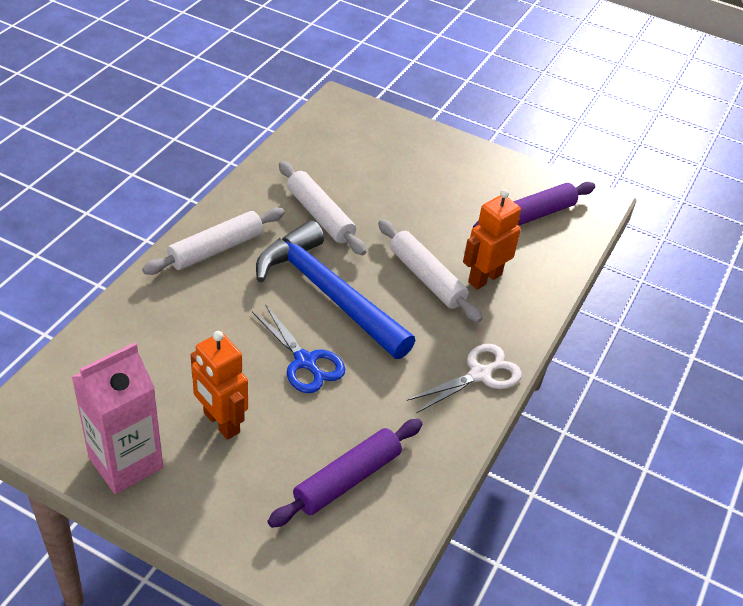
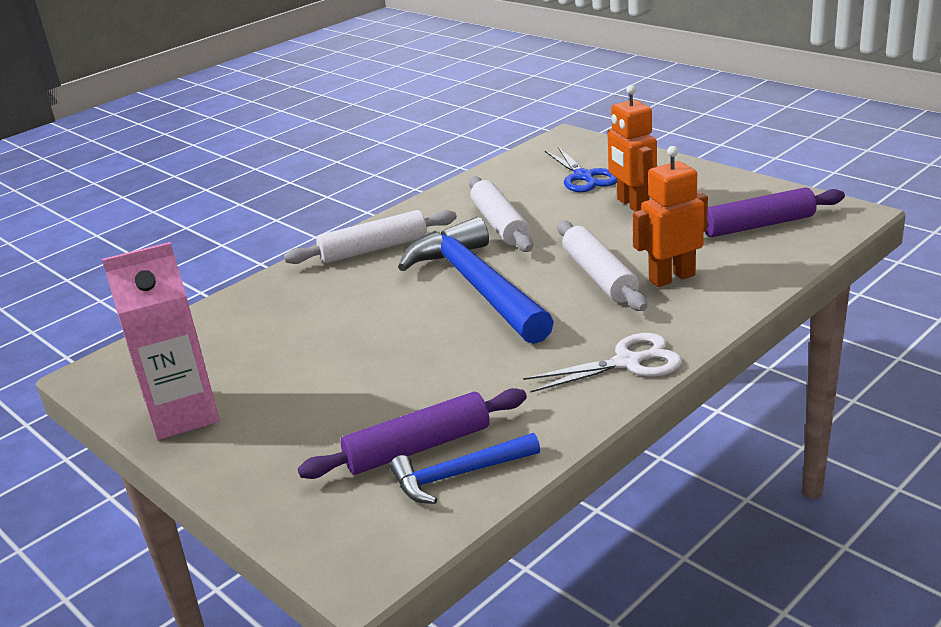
camera: 25 degrees right, 15 degrees down
(221, 423) = (301, 388): orange robot -> orange robot (632, 204)
(305, 362) = (422, 341): blue scissors -> blue scissors (583, 177)
(391, 504) = (459, 475): none -> blue hammer

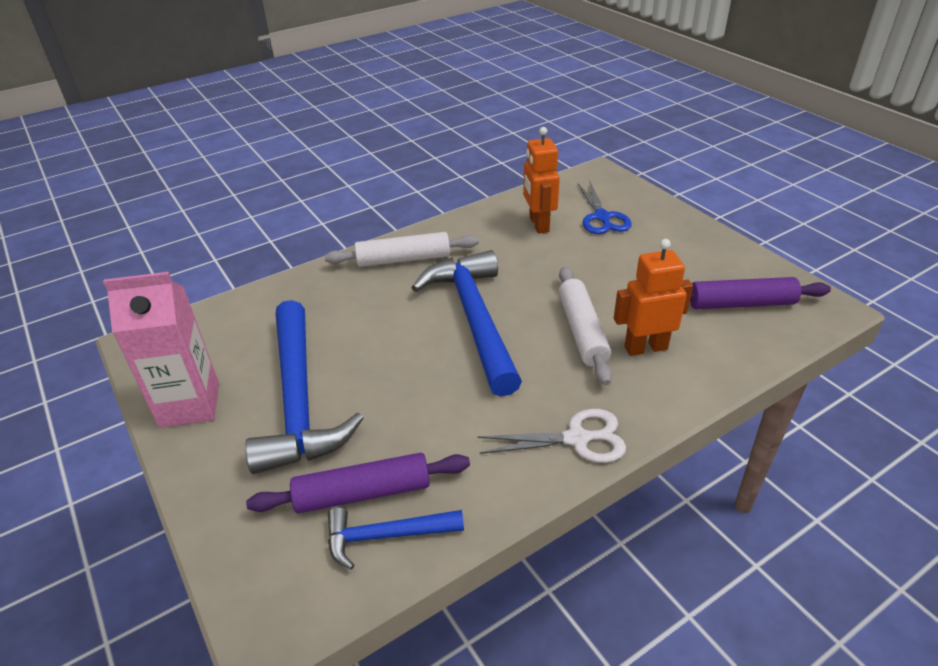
camera: 10 degrees right, 10 degrees up
(309, 387) = (299, 399): none -> blue hammer
(499, 224) = (515, 254): white rolling pin -> none
(632, 204) = (635, 256): orange robot -> orange robot (538, 224)

